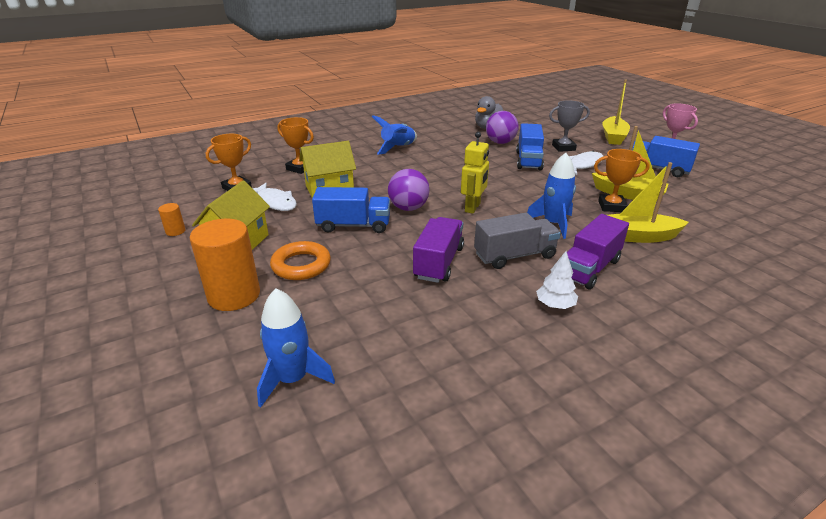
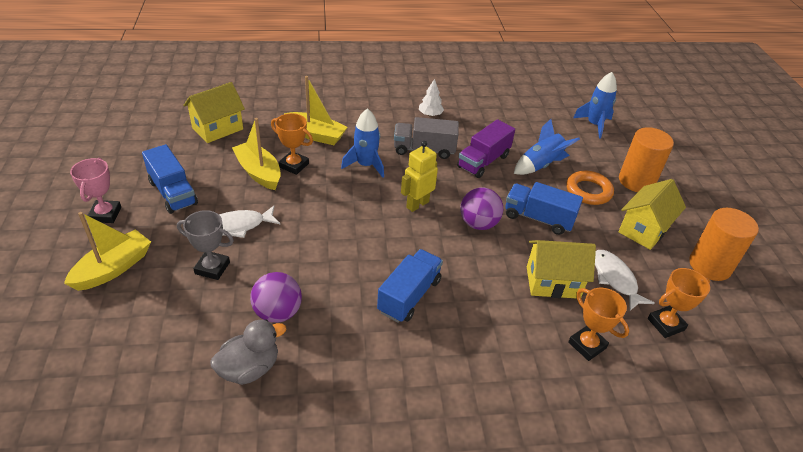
camera: 160 degrees left, 10 degrees up
(175, 231) = (710, 266): orange cylinder -> orange cylinder, size x2.26
(398, 148) = (433, 352): blue rocket -> blue rocket (540, 165)
(528, 160) = (288, 256): blue truck -> blue truck (409, 296)
(589, 268) = (383, 126): purple truck -> none
(727, 215) = (217, 129): none -> yellow house

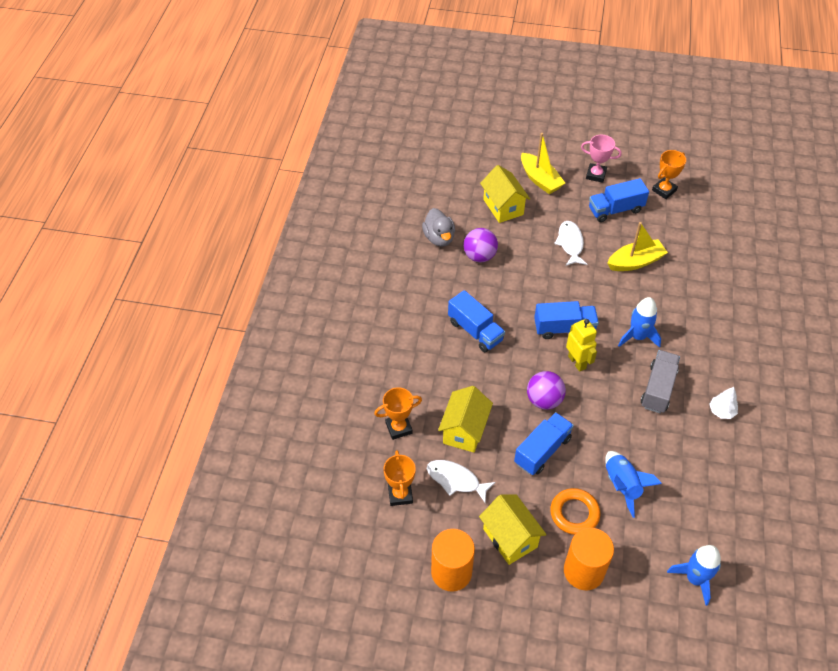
camera: 110 degrees right, 10 degrees up
(212, 268) = (529, 227): grey trophy -> none
(217, 129) = (702, 241): yellow house -> yellow house (503, 207)
(294, 165) = (642, 286): orange trophy -> orange trophy (664, 190)
(316, 135) = (688, 308): yellow boat -> none
(375, 218) = (564, 328): none -> blue truck
(483, 161) = (634, 434): purple truck -> none
(615, 279) = (456, 480): white fish -> white fish turned 150 degrees counterclockwise

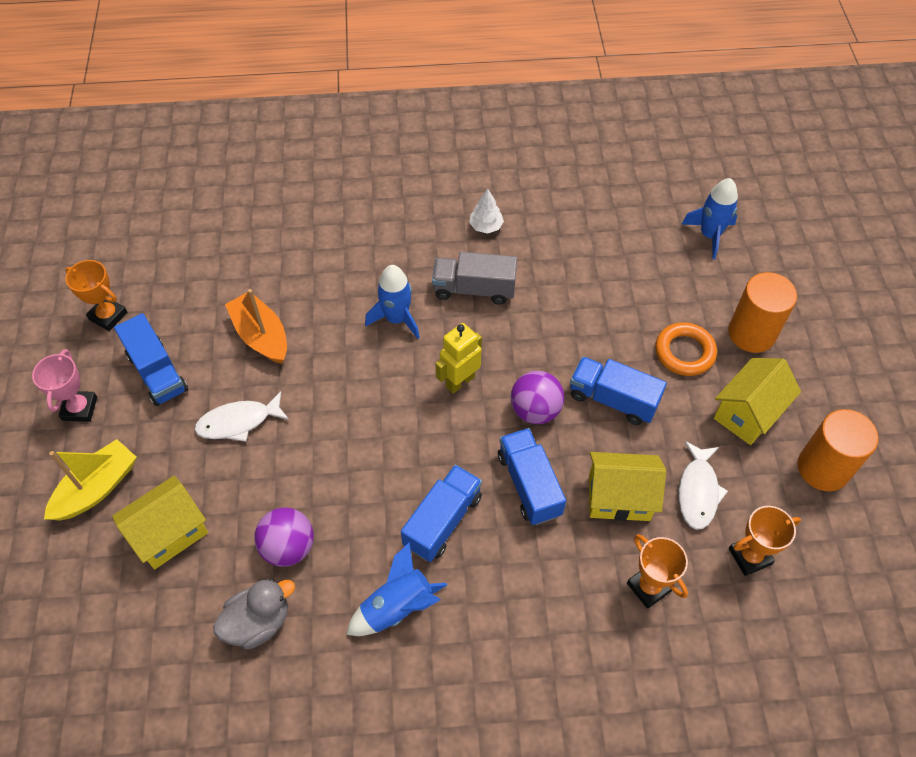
camera: 105 degrees left, 5 degrees up
(564, 328) = (405, 405): blue truck -> blue truck (529, 484)
(622, 485) = (626, 310): blue rocket -> blue rocket (397, 607)
(635, 262) = (261, 336): yellow boat -> orange boat

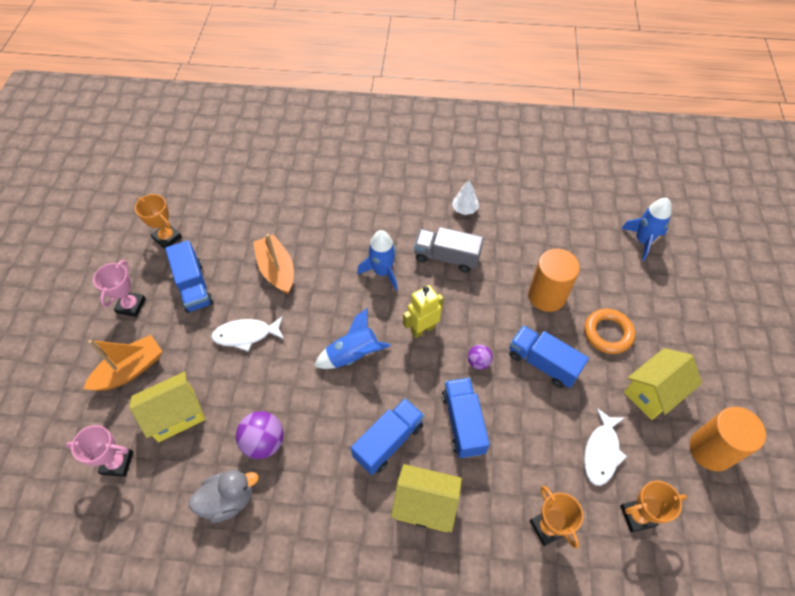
camera: 10 degrees right, 0 degrees up
(97, 488) = (130, 370): yellow boat -> orange boat
(106, 603) = (117, 463): none -> pink trophy
(397, 607) = (339, 507): blue rocket -> blue rocket (353, 355)
(535, 410) = (478, 362): purple ball -> purple ball, size x0.58
(619, 497) = (535, 446): yellow house -> yellow house (425, 505)
(751, 333) = (666, 326): orange cylinder -> orange cylinder (547, 296)

